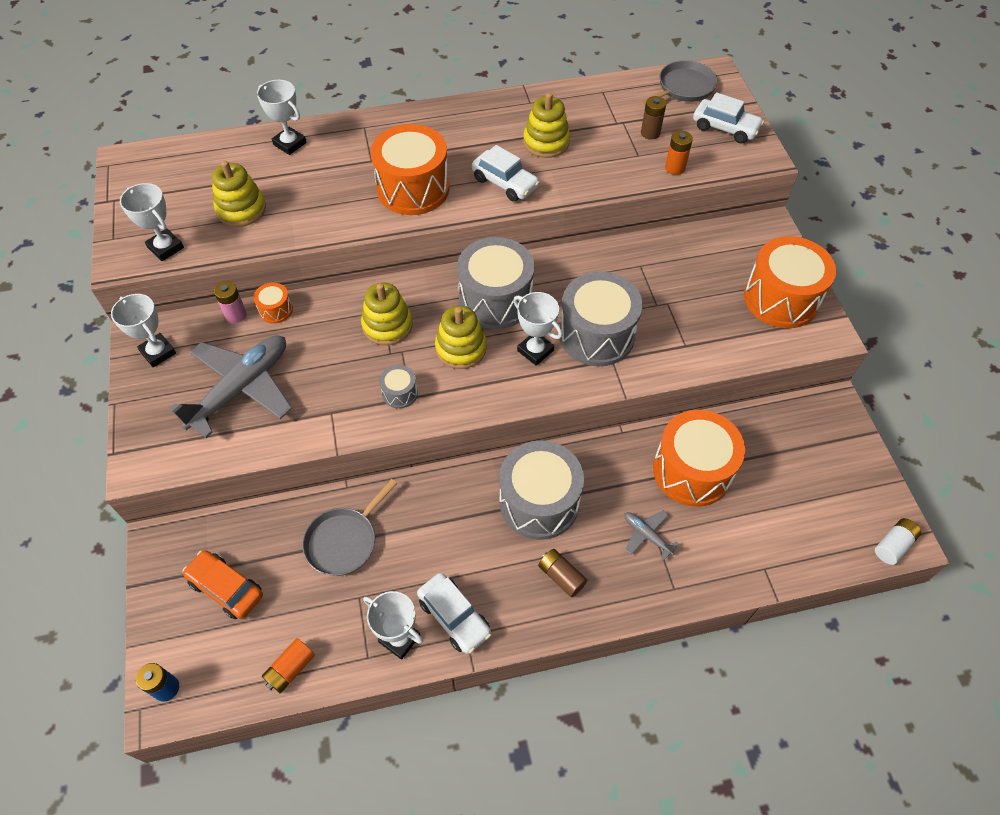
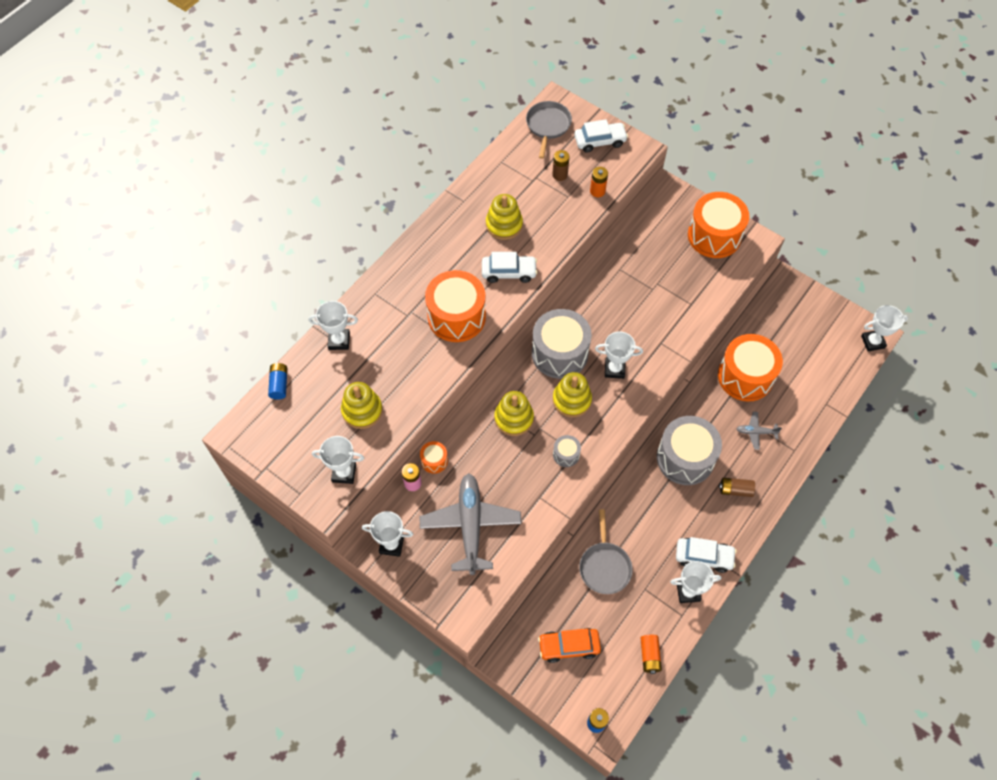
camera: 40 degrees left, 5 degrees up
(202, 145) = (279, 384): none -> blue battery
(596, 335) = (638, 333): grey drum -> none
(893, 545) = (873, 342): white battery -> white trophy

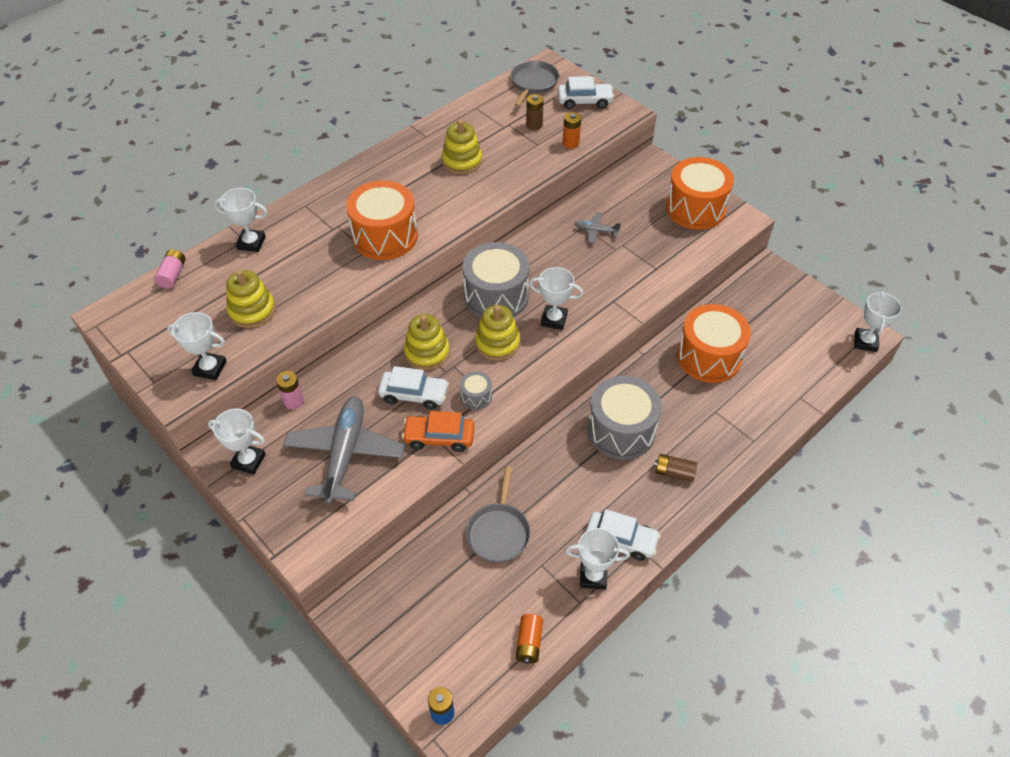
camera: 10 degrees right, 10 degrees down
(279, 384) = (173, 275): blue battery -> pink battery
(434, 461) = (325, 382): orange drum -> none
(509, 272) = (454, 203): white car -> white car (414, 395)
(569, 646) = (432, 615): orange car -> orange car (439, 437)
(756, 432) = (710, 415): grey plane -> grey plane (596, 231)
(873, 342) = (865, 342): white trophy -> white trophy turned 75 degrees counterclockwise

